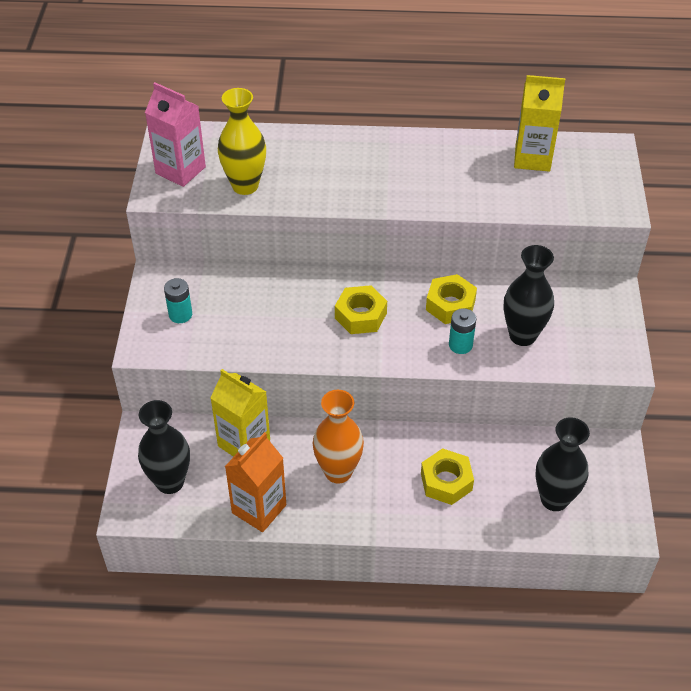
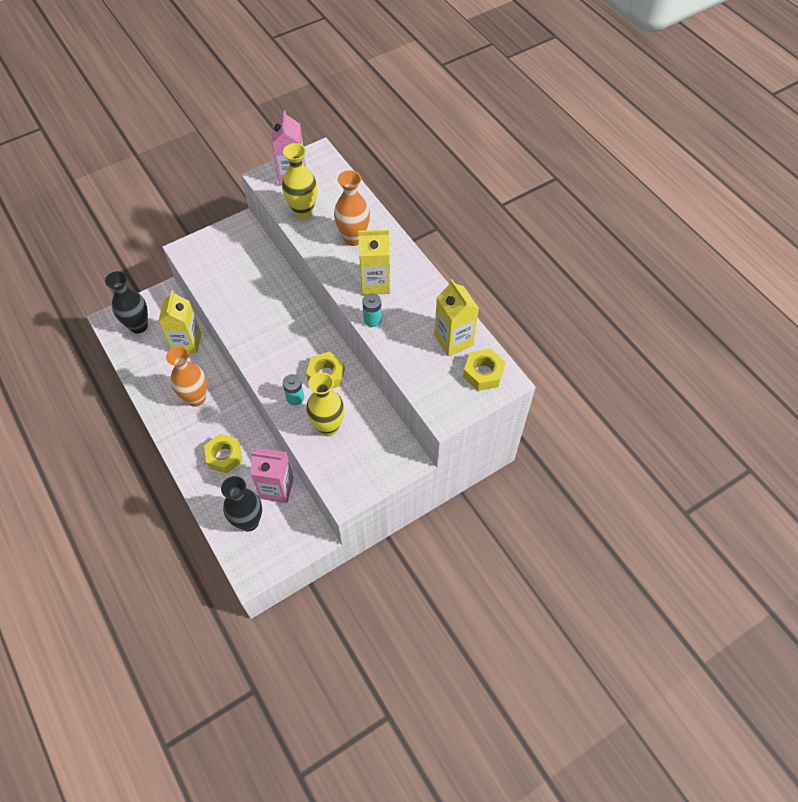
camera: 55 degrees right, 10 degrees up
(180, 314) = (220, 252): turquoise battery -> turquoise battery (372, 319)
(259, 509) = (146, 376): orange carton -> none
(326, 165) = (353, 238): none -> orange vase
(360, 315) = (282, 334): yellow nut -> yellow nut (483, 373)
(406, 178) = (375, 283): none -> yellow carton
(522, 335) = (328, 427): black vase -> yellow vase
(528, 452) = (277, 488): none -> pink carton

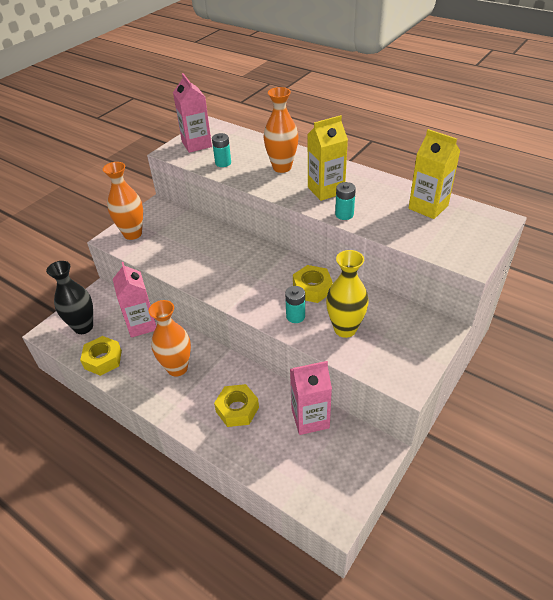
camera: 20 degrees left, 15 degrees down
(187, 342) = (141, 325): yellow carton -> pink carton
(205, 251) = (132, 234): none -> orange vase
(249, 521) = (301, 462): black vase -> none
(303, 212) = (223, 163): yellow vase -> turquoise battery
(483, 373) = (475, 221): yellow nut -> yellow nut (103, 359)

